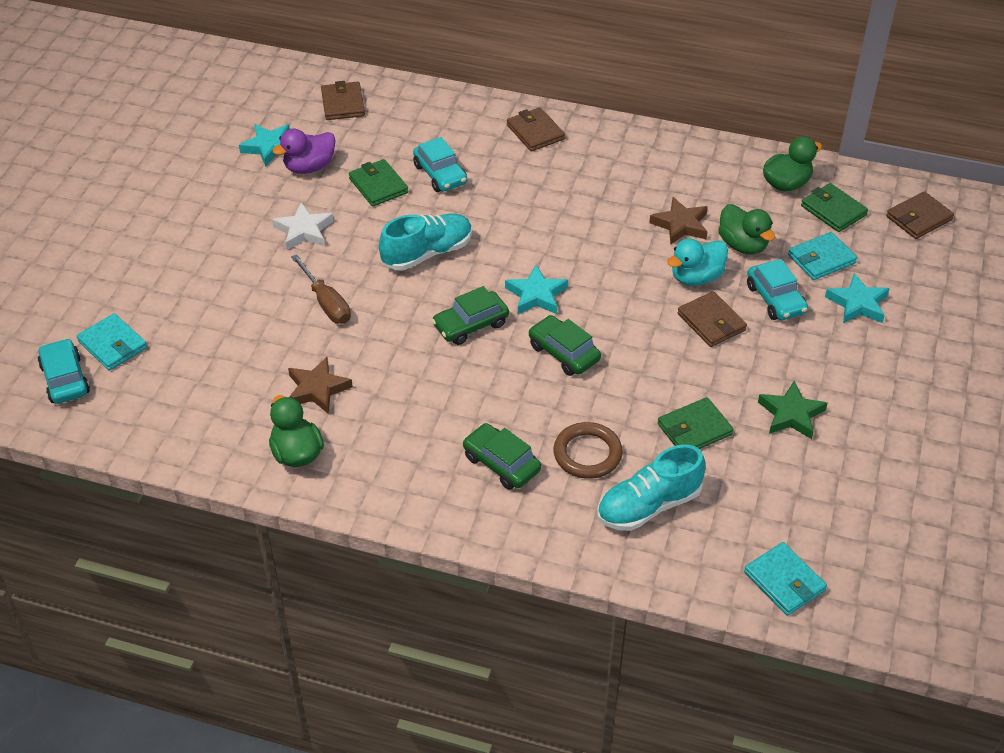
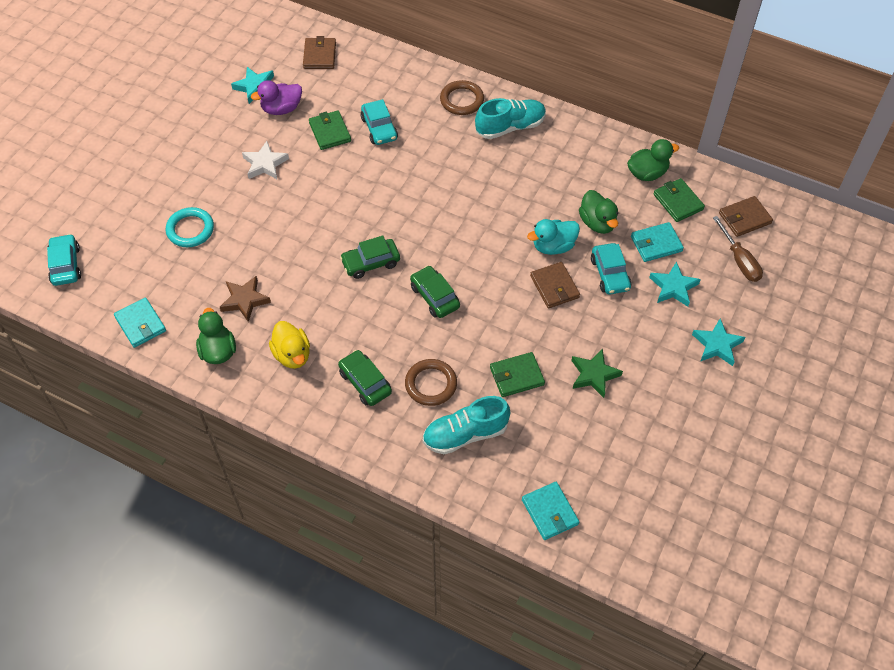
camera: 10 degrees right, 10 degrees up
(113, 345) = (105, 241): turquoise wallet -> turquoise wallet (140, 324)
(224, 317) = (190, 229): none -> turquoise ring
(326, 303) = (268, 228): brown screwdriver -> brown screwdriver (739, 260)
(397, 444) = (292, 355): none -> yellow duck
(427, 253) = (353, 196): turquoise shoe -> turquoise shoe (510, 127)
(535, 132) = (462, 100): brown wallet -> brown ring
(536, 295) = (426, 244): turquoise star -> turquoise star (717, 345)
(680, 225) = (554, 198): brown star -> none

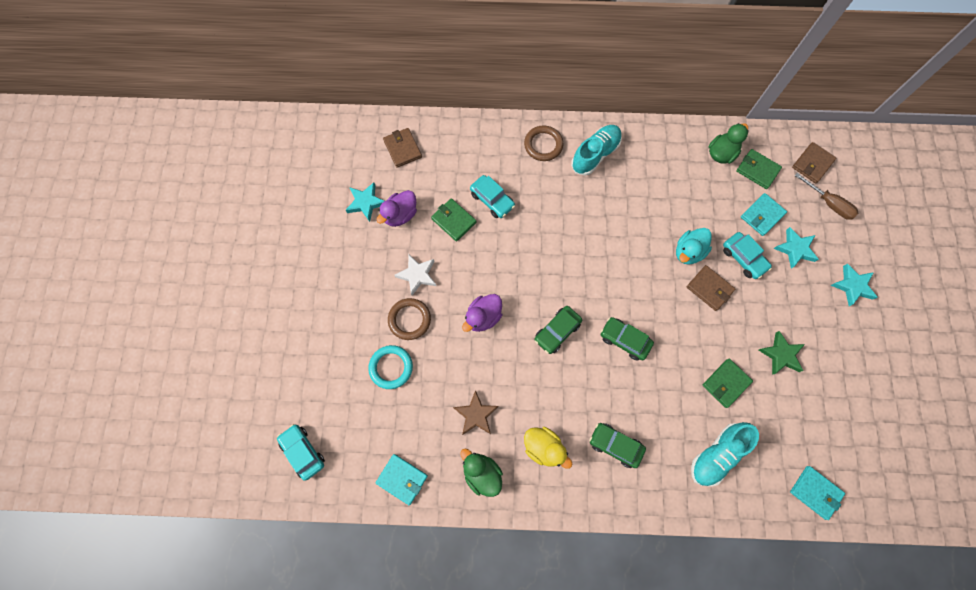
camera: 25 degrees left, 15 degrees up
(305, 222) = (483, 317): none -> purple duck
(431, 384) = (666, 422): brown ring -> brown ring (409, 319)
(597, 223) = (709, 215): green duck -> none

